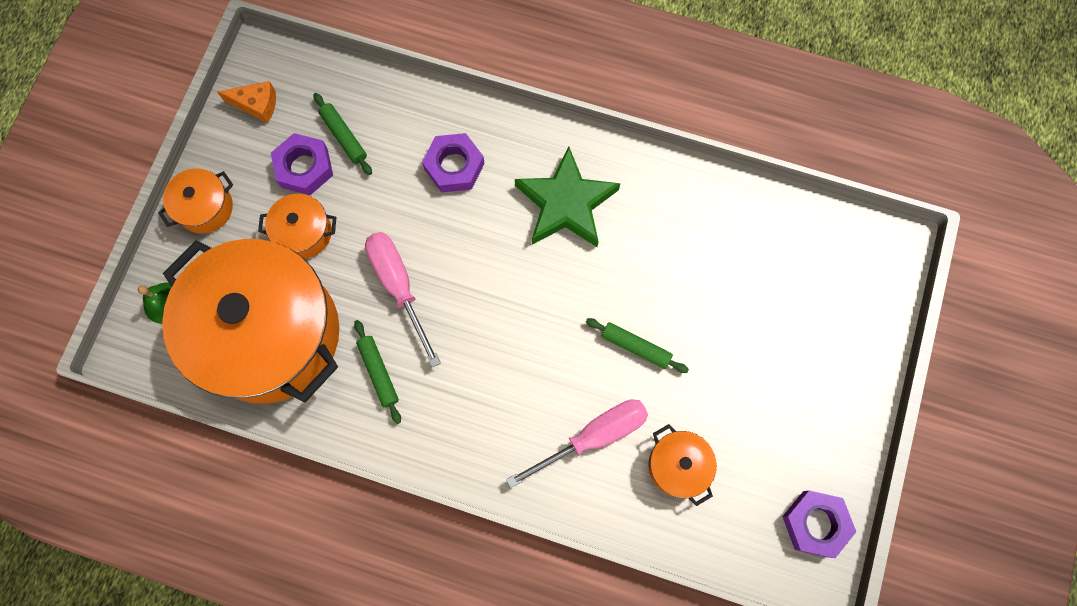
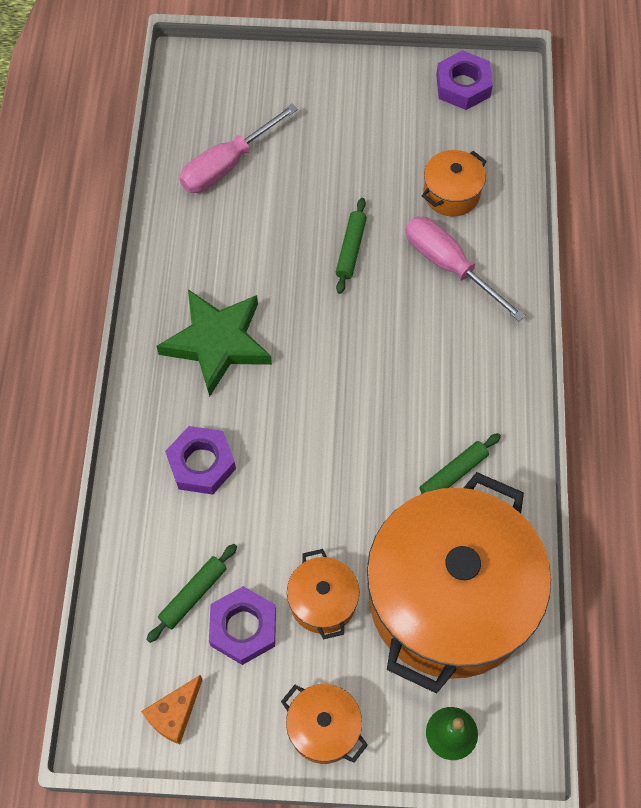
camera: 105 degrees left, 10 degrees down
(257, 105) = (174, 714): orange cheese -> orange cheese turned 135 degrees counterclockwise
(399, 286) = (355, 481): pink screwdriver -> pink screwdriver (227, 165)

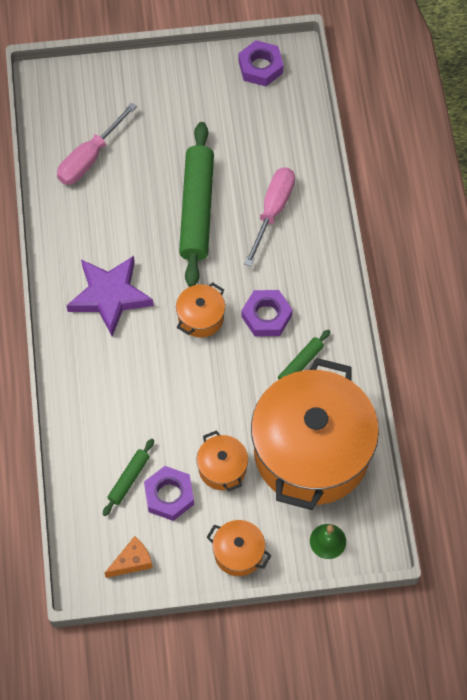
camera: 10 degrees left, 0 degrees up
(174, 714) = (132, 561): orange cheese -> orange cheese turned 150 degrees counterclockwise
(201, 464) = (116, 386): purple nut -> purple nut (266, 316)
(217, 343) = (110, 296): green star -> purple star
(350, 249) = (196, 209): green rolling pin -> green rolling pin, size x2.16
(449, 266) = (273, 211): pink screwdriver -> pink screwdriver turned 75 degrees clockwise
(451, 193) = (265, 154): orange pot -> orange pot (201, 317)

